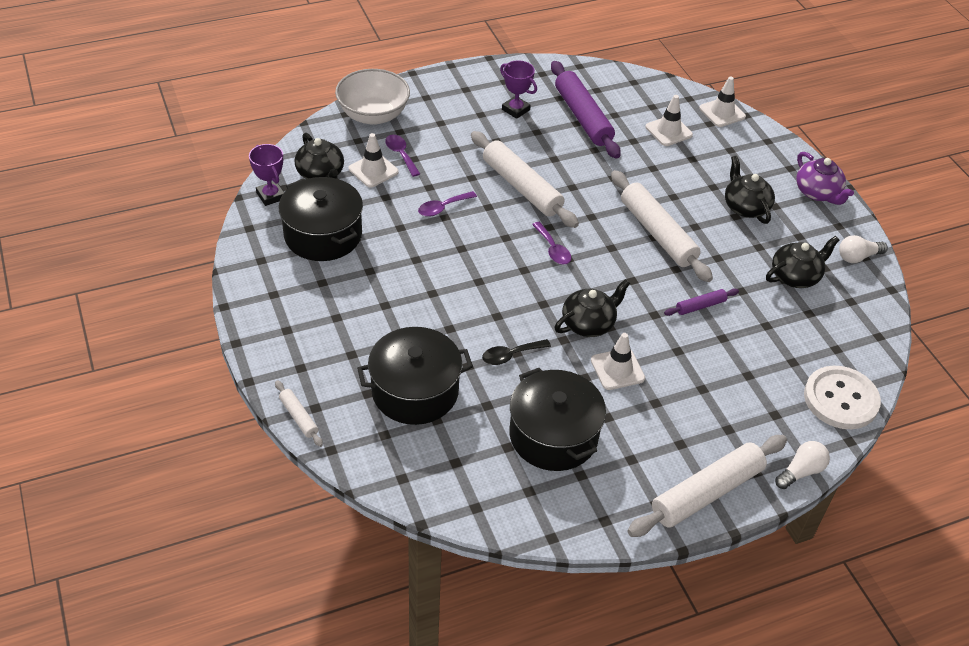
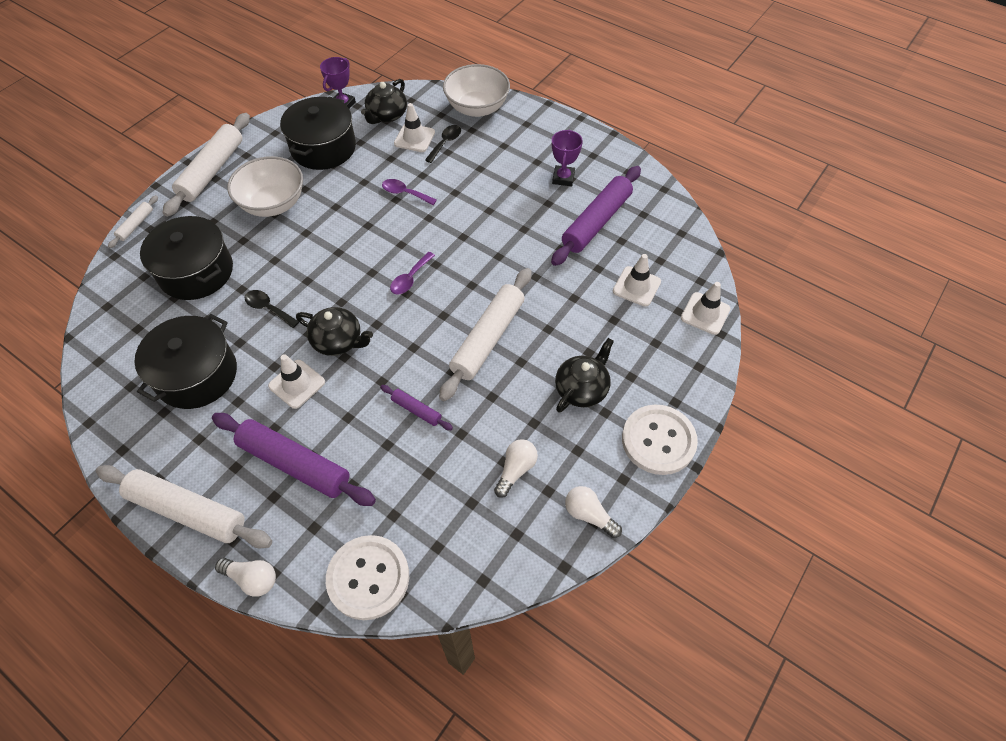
camera: 60 degrees right, 10 degrees up
(370, 300) = (273, 204): none -> white bowl
(401, 154) = (445, 143): purple spoon -> black spoon
(522, 187) = (469, 226): white rolling pin -> white rolling pin (212, 171)
(703, 403) = (295, 464): none -> purple rolling pin
(795, 276) = (516, 470): black teapot -> white light bulb
(818, 193) = (658, 440): purple teapot -> white button

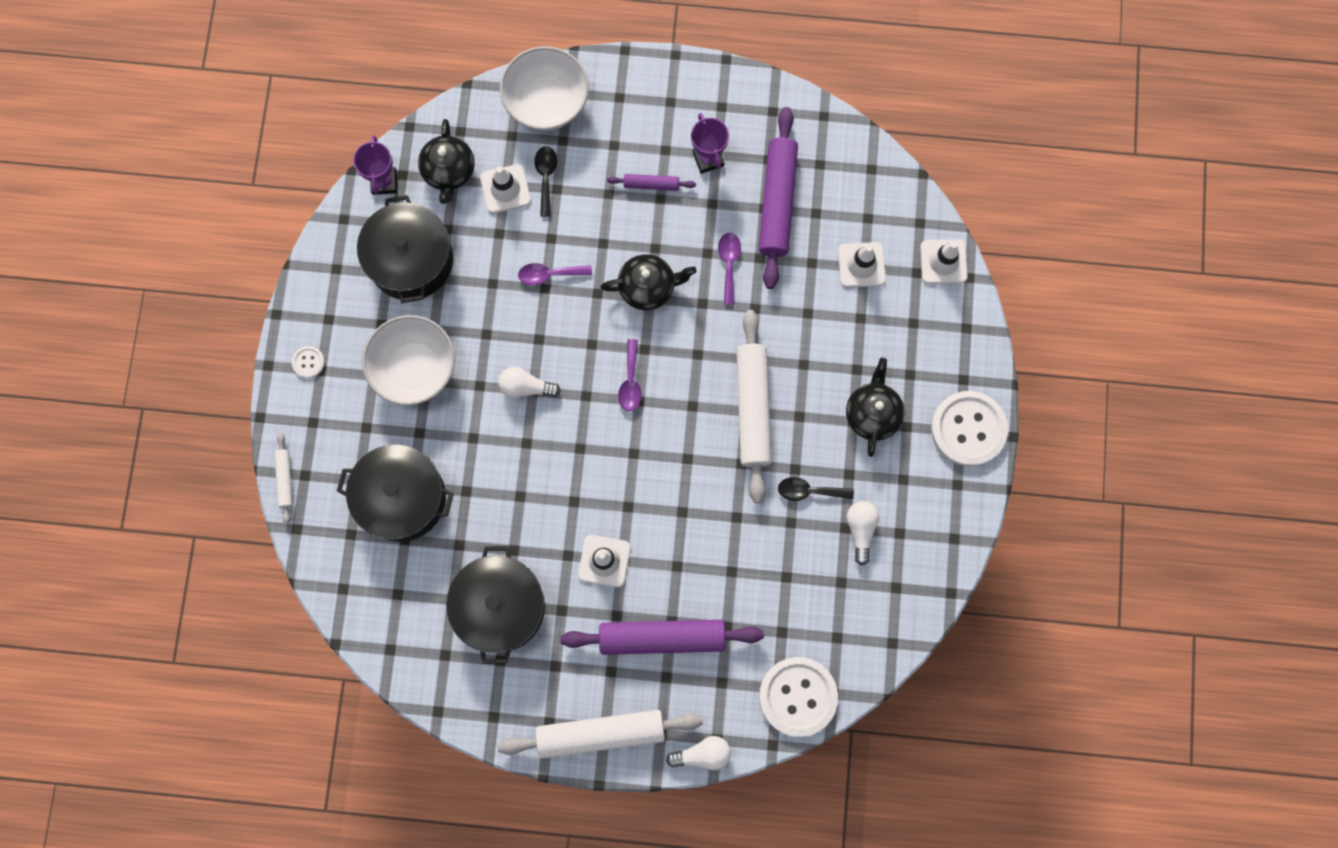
camera: 30 degrees left, 20 degrees up
(212, 171) = (308, 362): white rolling pin -> white button
(268, 308) = (512, 497): black spoon -> black spoon (809, 491)
(338, 341) = (610, 493): black teapot -> black teapot (648, 287)
(416, 410) = (735, 523): purple rolling pin -> purple rolling pin (651, 184)
(535, 242) = (729, 264): none -> purple spoon
(589, 515) = (946, 535): white light bulb -> white light bulb (526, 387)

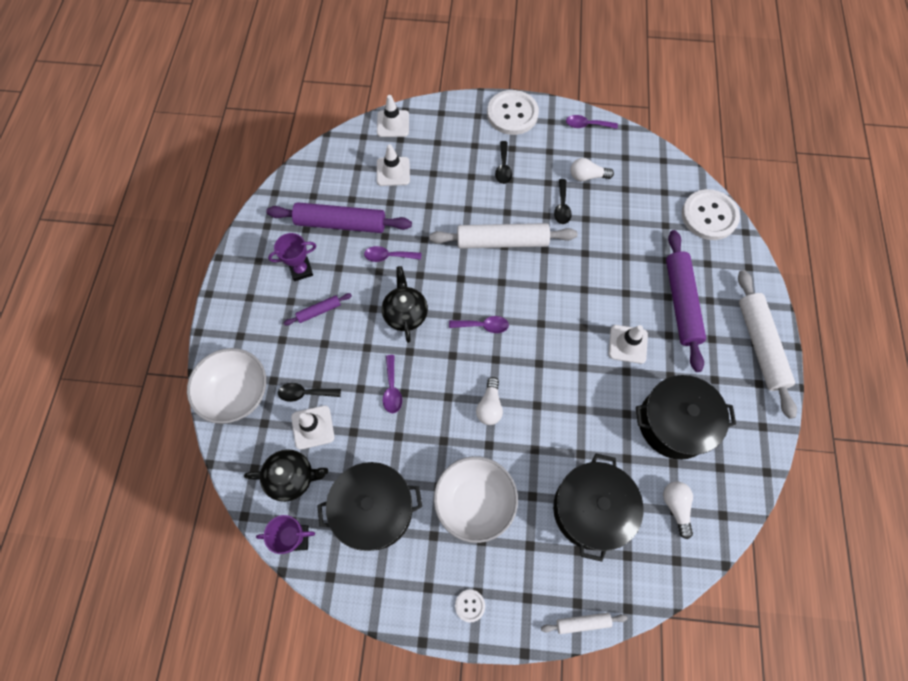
camera: 90 degrees left, 10 degrees down
(651, 184) = (319, 311): purple rolling pin -> purple rolling pin turned 60 degrees clockwise
(702, 754) = (761, 276): white light bulb -> white light bulb (676, 507)
(872, 413) = (503, 167): black teapot -> black spoon
(952, 536) = (586, 125): none -> purple spoon

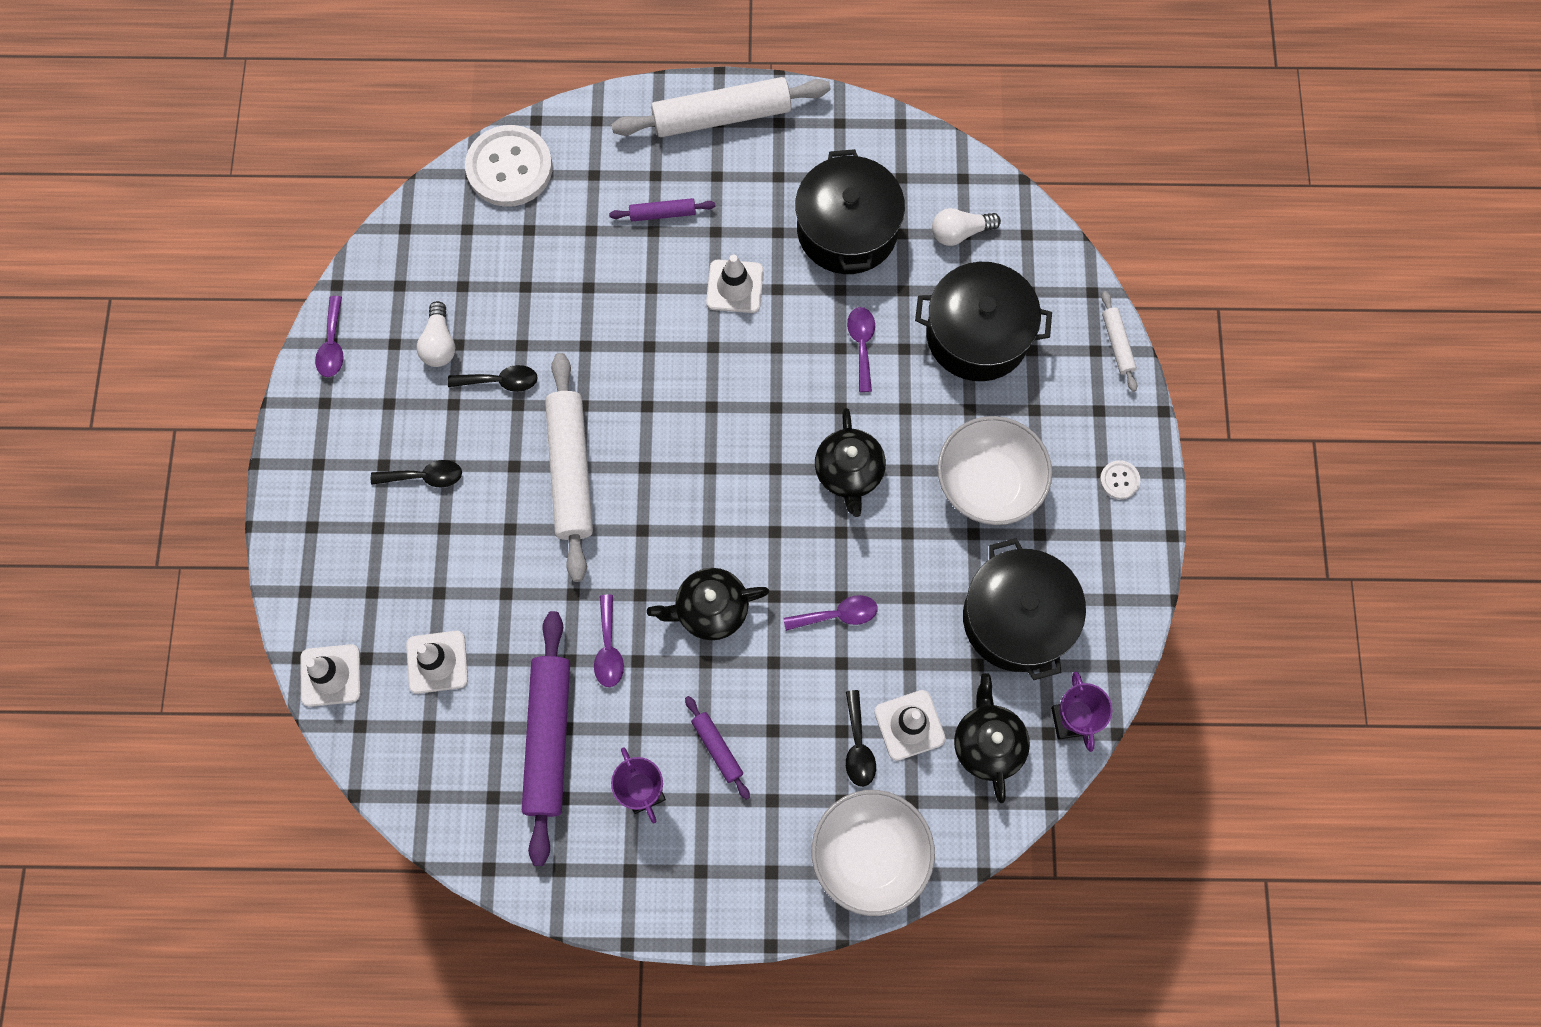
camera: 95 degrees left, 5 degrees up
(483, 326) = (722, 490): purple spoon -> purple spoon (861, 344)
(489, 406) = (849, 472): white light bulb -> black teapot
(512, 114) = (308, 468): white button -> none
(681, 303) = (663, 213): purple rolling pin -> purple rolling pin, size x0.47

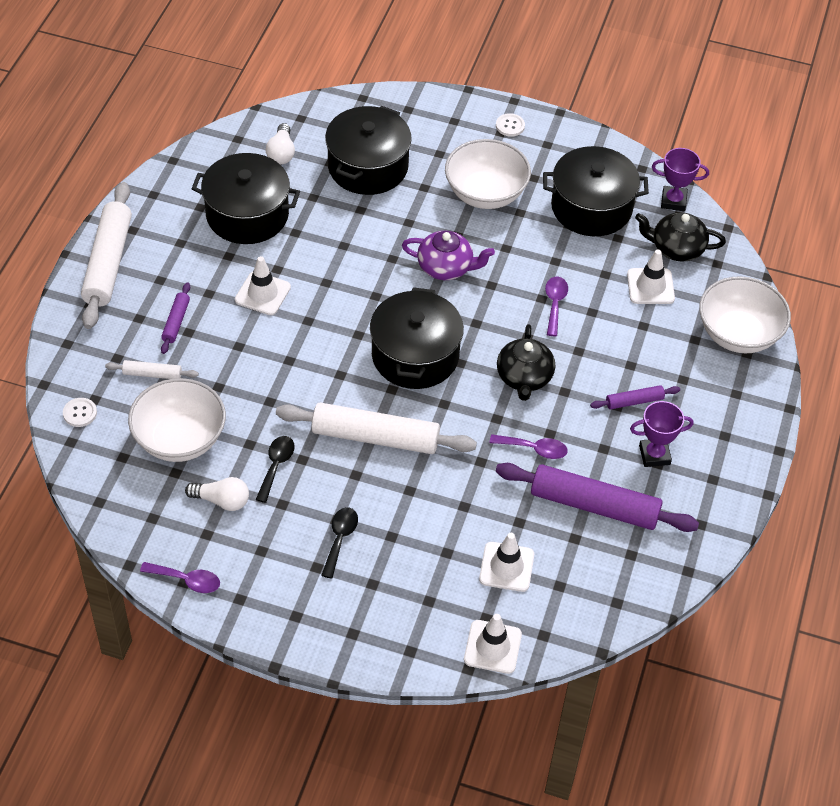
camera: 75 degrees left, 20 degrees down
(506, 275) = (180, 439): none -> white bowl
(509, 168) = (80, 413): white button -> white button, size x0.43
(701, 478) = (415, 355): none -> black pot
(849, 472) = (446, 267): black teapot -> purple teapot
(858, 746) = (657, 319): black spoon -> none
(861, 344) = (346, 232): purple spoon -> none
(1117, 344) = (408, 97): white rolling pin -> white rolling pin (152, 374)

